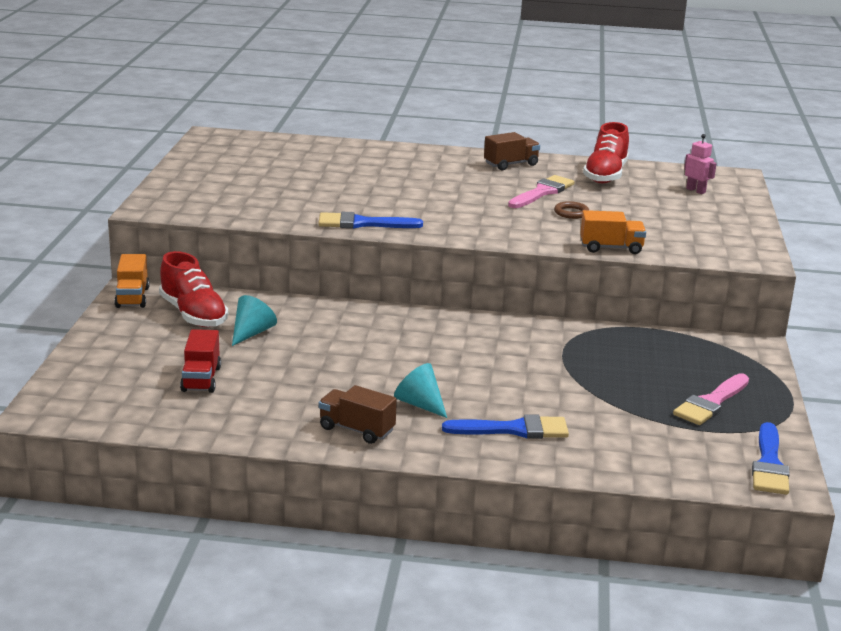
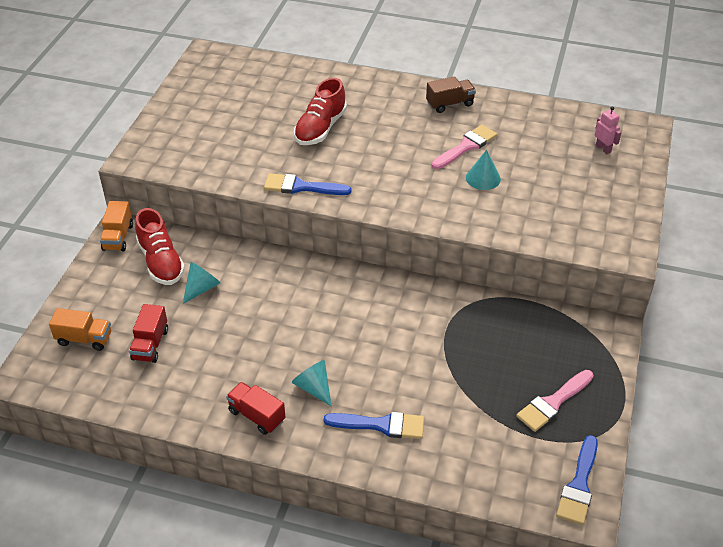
camera: 10 degrees right, 20 degrees up
(356, 430) = (257, 416): brown truck -> red truck
(571, 213) = (483, 178): brown ring -> turquoise cone
(605, 175) = (529, 122): red shoe -> red shoe (320, 128)
(611, 248) = (503, 231): orange truck -> orange truck (84, 339)

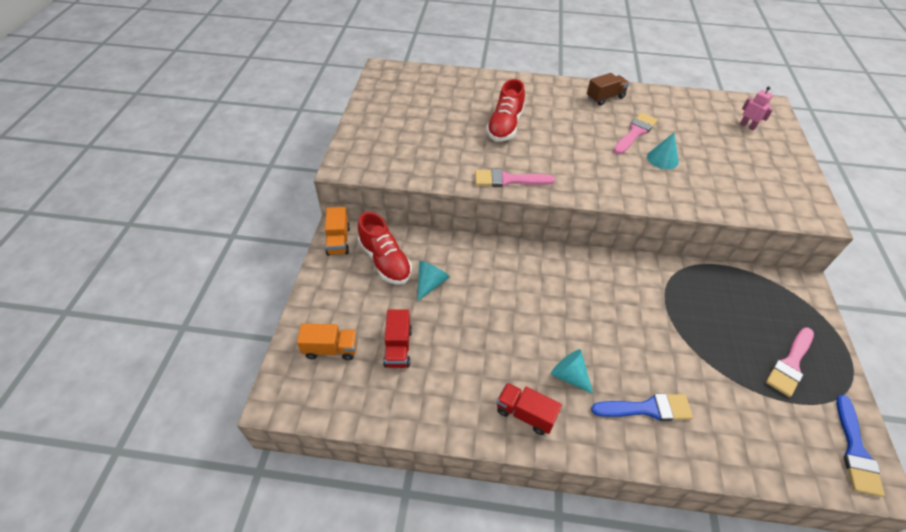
camera: 10 degrees left, 5 degrees up
(301, 187) = (508, 180): blue brush -> pink brush

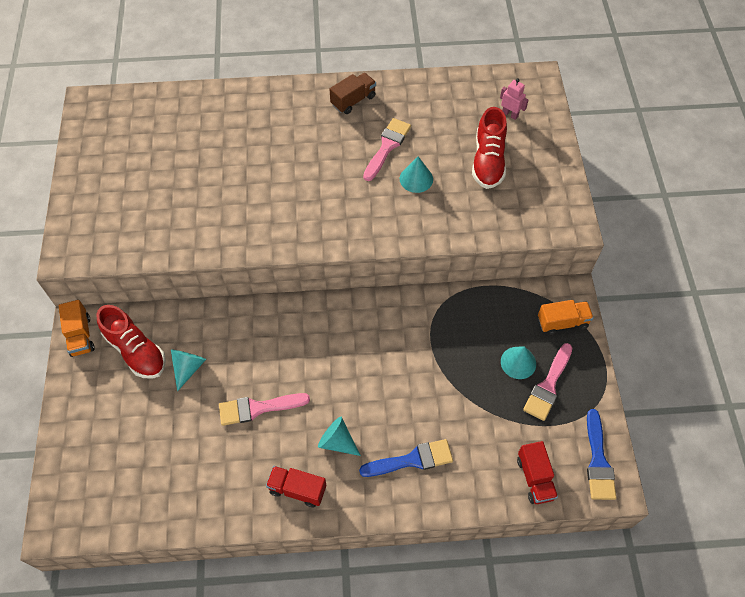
camera: 10 degrees left, 10 degrees up
(331, 349) = (97, 462): orange truck -> orange truck (562, 322)
(398, 347) = (165, 447): red truck -> red truck (535, 478)
(505, 126) = (241, 164): red shoe -> red shoe (488, 161)
(508, 180) = (251, 239): pink brush -> pink brush (258, 408)
(756, 337) = (518, 362): none -> turquoise cone

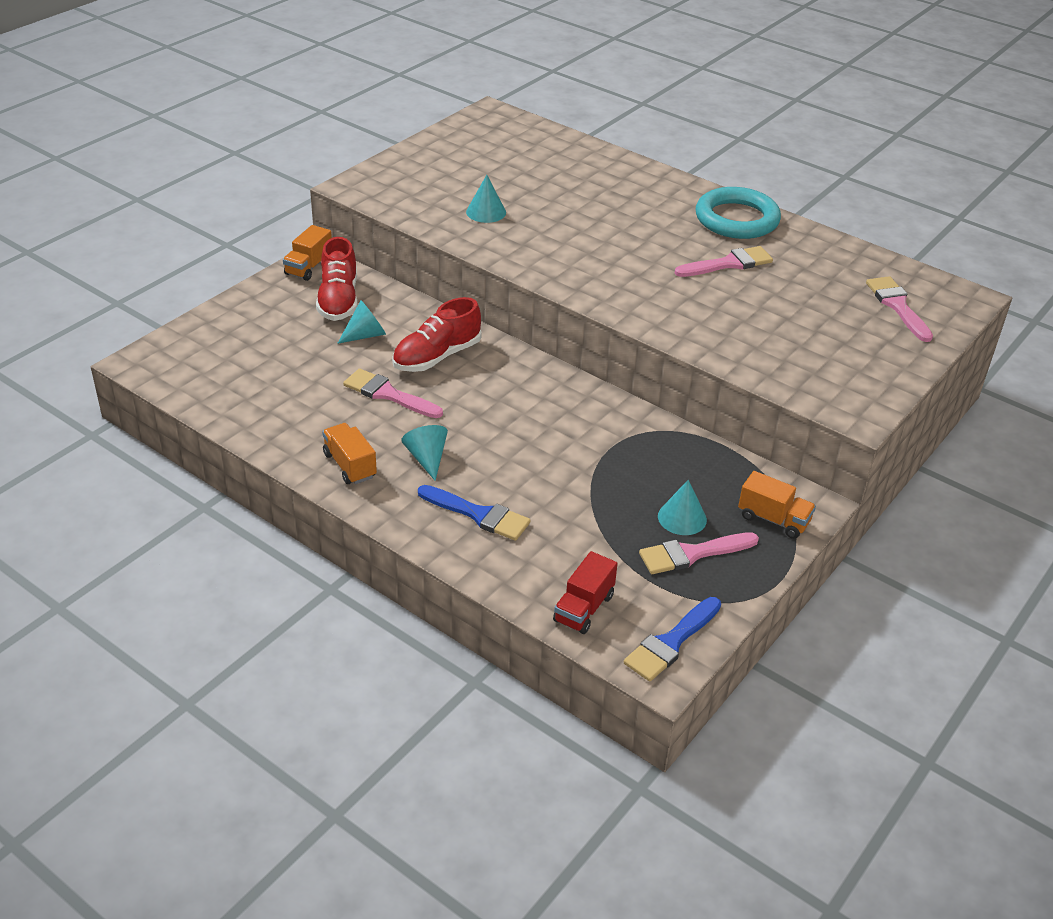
camera: 40 degrees right, 20 degrees down
(297, 489) = (350, 465): red truck -> orange truck
(353, 100) = (736, 219): brown truck -> turquoise ring
(416, 179) = (728, 298): turquoise cone -> turquoise cone (486, 212)
(488, 161) = (824, 325): red shoe -> red shoe (437, 356)
(510, 114) = (897, 306): pink robot -> pink brush

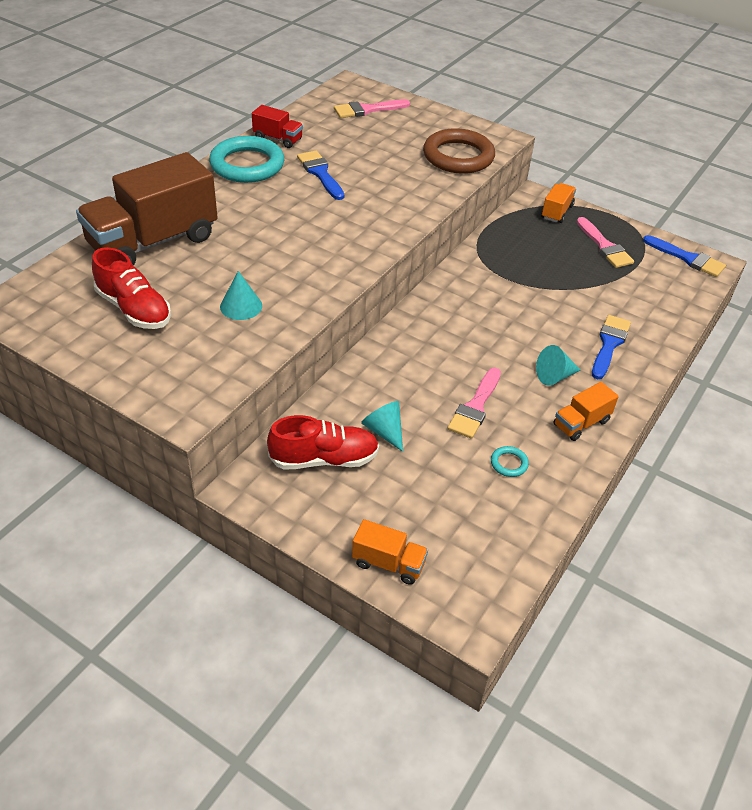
camera: 95 degrees left, 5 degrees up
(305, 406) = (509, 463): none -> turquoise ring
(308, 267) = (258, 493): orange truck -> orange truck (388, 563)
(437, 356) = (410, 378): red shoe -> red shoe (134, 309)
(583, 608) = (678, 293): red truck -> red truck (278, 139)
(586, 170) = (153, 242): none -> brown truck
(682, 518) = (571, 249): turquoise cone -> none
(728, 264) = (320, 173): pink brush -> blue brush
(794, 368) = (458, 156): none -> brown ring

